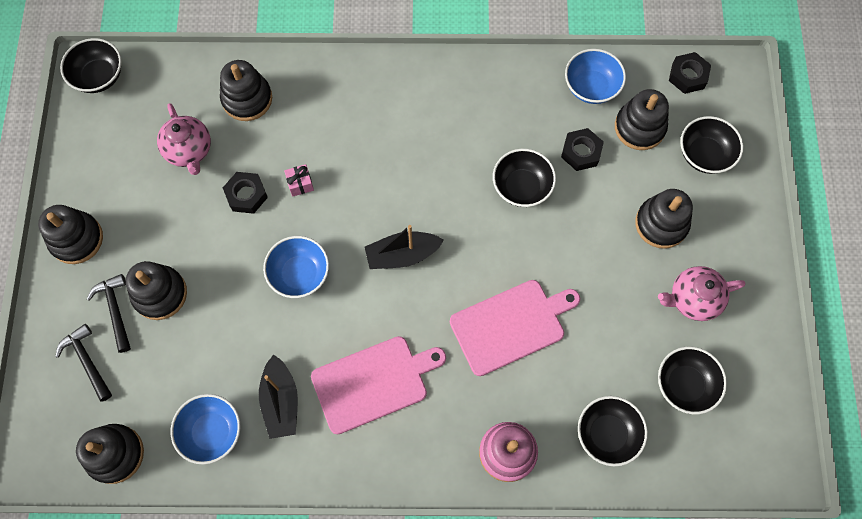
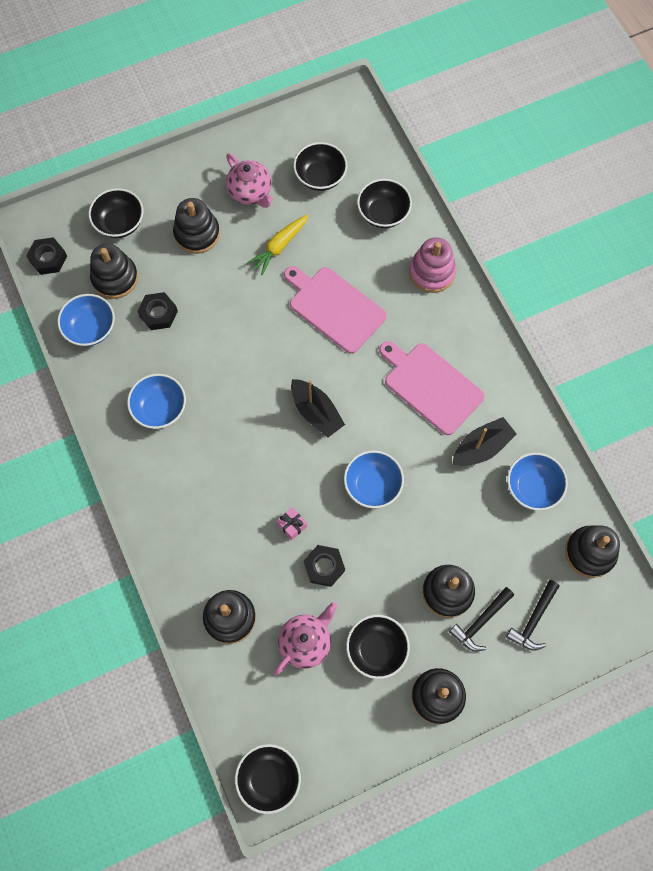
camera: 115 degrees left, 0 degrees up
(476, 116) = (160, 408): none -> blue bowl
(521, 187) = (211, 346): black bowl -> black bowl (376, 649)
(611, 301) = (279, 246): none -> yellow carrot

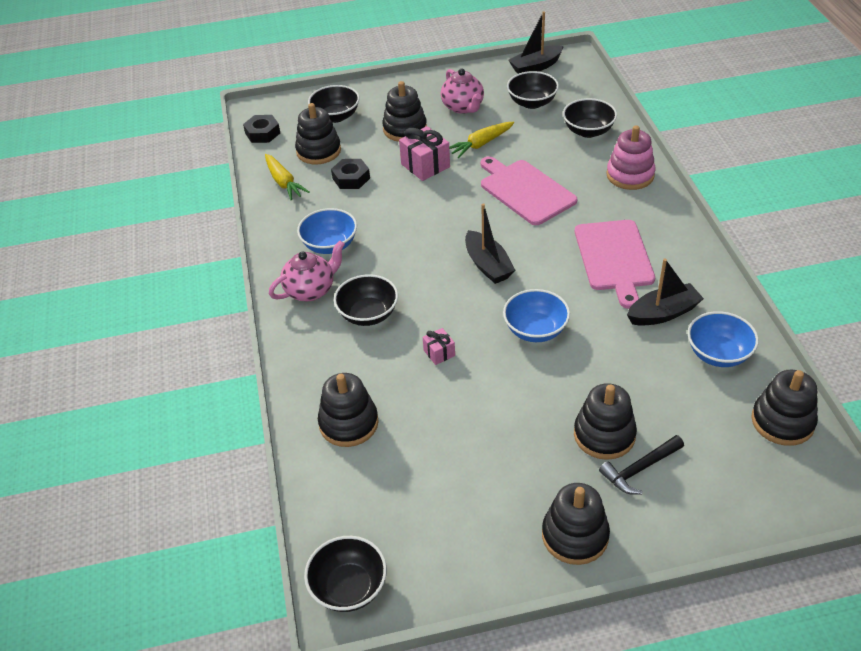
camera: 15 degrees right, 25 degrees down
(91, 328) = (283, 182): blue bowl -> yellow carrot
(229, 285) = (425, 165): none -> pink gift
(306, 642) = (428, 458): pink teapot -> pink teapot (311, 290)
(315, 119) = (535, 67): none -> black boat
(324, 567) = (465, 393): black nut -> none
(376, 649) = (509, 477): black bowl -> black bowl (368, 314)
(430, 386) = (614, 258): pink cutting board -> pink cutting board turned 150 degrees counterclockwise
(533, 620) = (706, 477): black hammer -> none

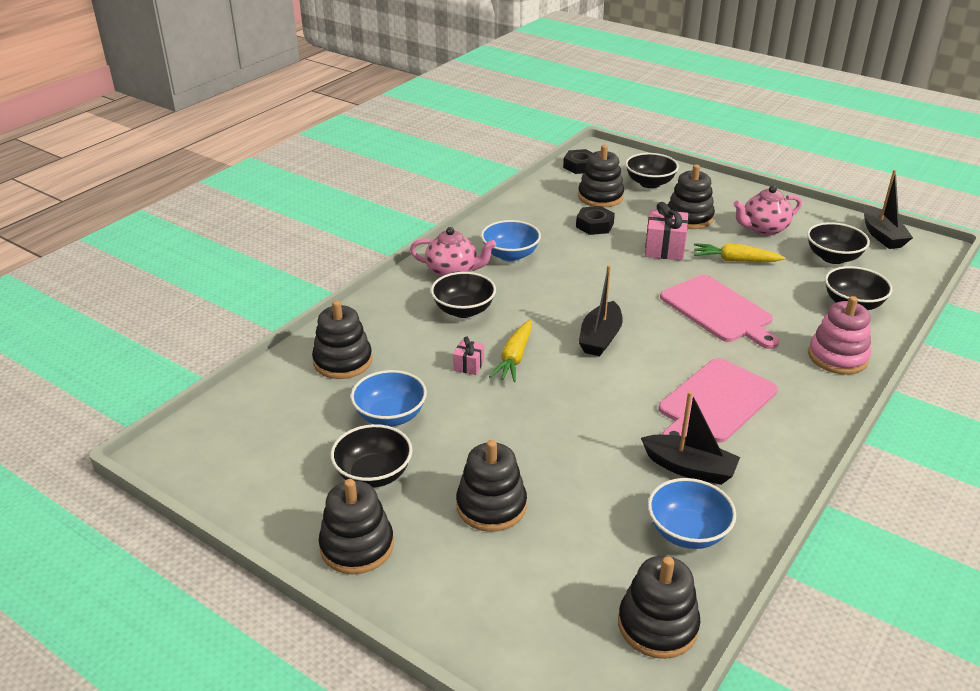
camera: 45 degrees right, 10 degrees down
(283, 182) = (544, 201): yellow carrot -> yellow carrot (514, 358)
(349, 587) = (186, 447): black bowl -> black bowl (373, 474)
(463, 107) = (763, 229): pink teapot -> pink teapot turned 45 degrees clockwise
(525, 190) = (718, 311): pink cutting board -> pink cutting board turned 135 degrees clockwise
(535, 67) = (882, 235): black boat -> black boat turned 120 degrees counterclockwise
(535, 330) = (562, 402): blue bowl -> blue bowl (390, 416)
(639, 469) = (477, 550): black hammer -> none

